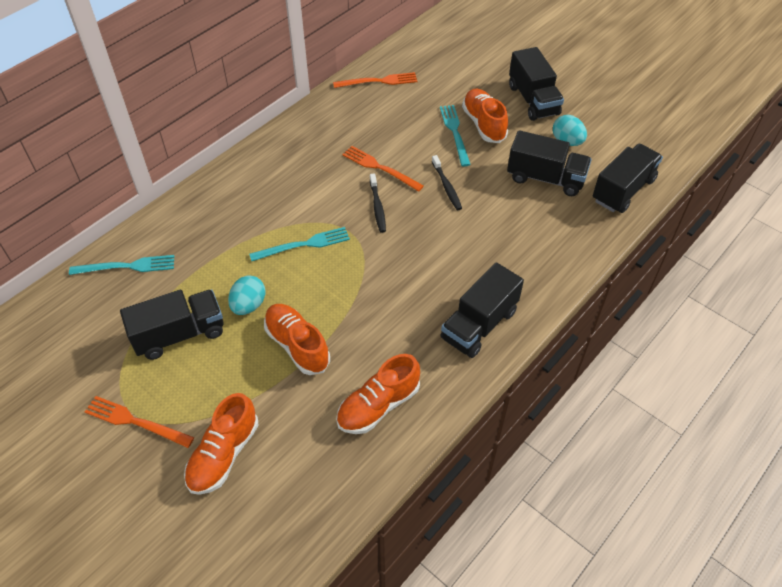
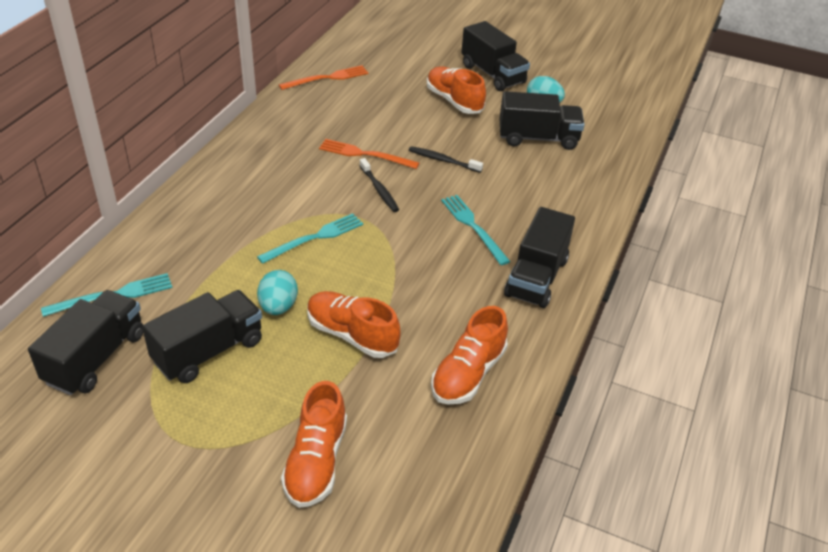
camera: 20 degrees left, 10 degrees down
(135, 422) = (193, 452): orange fork -> none
(446, 186) = (443, 160): black toothbrush -> black toothbrush turned 150 degrees clockwise
(455, 133) = (428, 112): turquoise fork -> turquoise fork (473, 227)
(623, 190) = (616, 137): black truck -> black truck (96, 358)

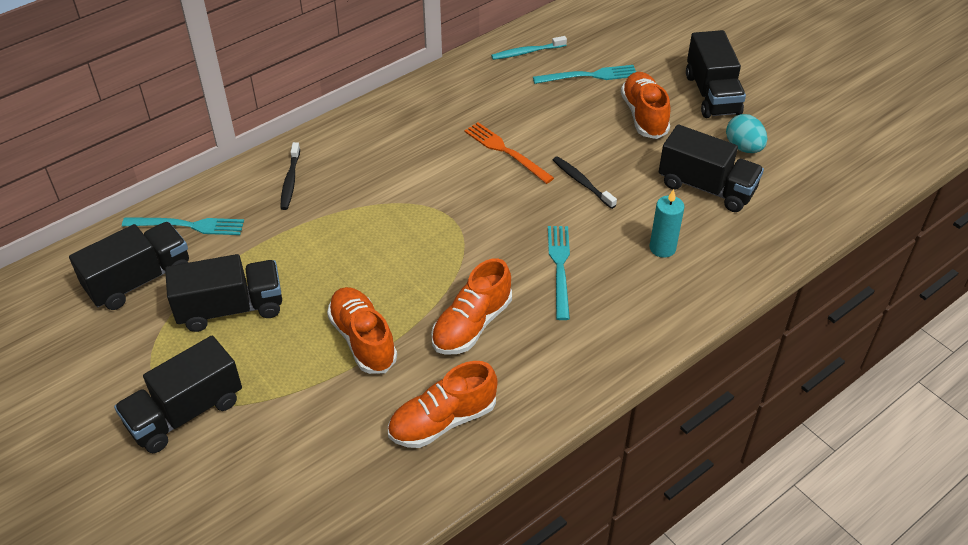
camera: 30 degrees right, 5 degrees up
(278, 307) = (317, 287): turquoise egg -> none
(314, 238) = (396, 227): turquoise fork -> turquoise fork (589, 76)
(316, 461) = (251, 448): orange shoe -> orange shoe (471, 325)
(327, 78) = (527, 52): orange fork -> turquoise toothbrush
(379, 190) = (493, 195): black toothbrush -> black toothbrush (290, 181)
(536, 277) = (585, 346): black truck -> black truck (185, 412)
(539, 189) = (662, 248): none -> turquoise candle

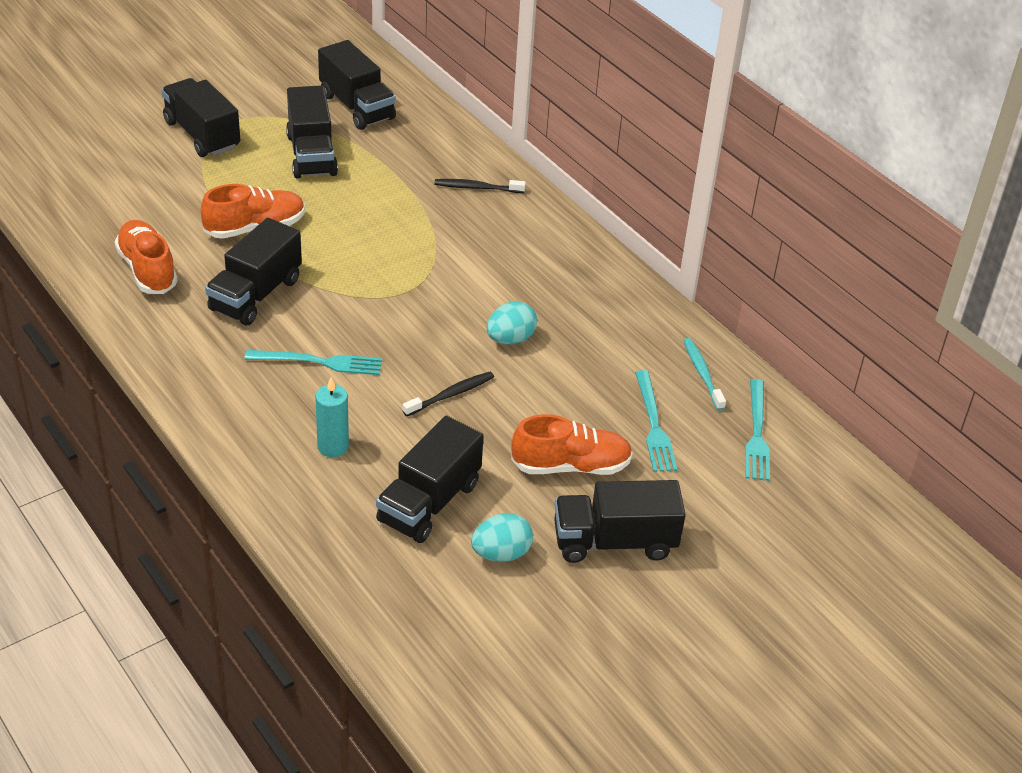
camera: 90 degrees right, 5 degrees down
(188, 226) = (421, 129): turquoise fork -> turquoise fork (756, 433)
(471, 325) = (256, 295): orange shoe -> black truck
(506, 151) = (510, 339): orange fork -> turquoise egg

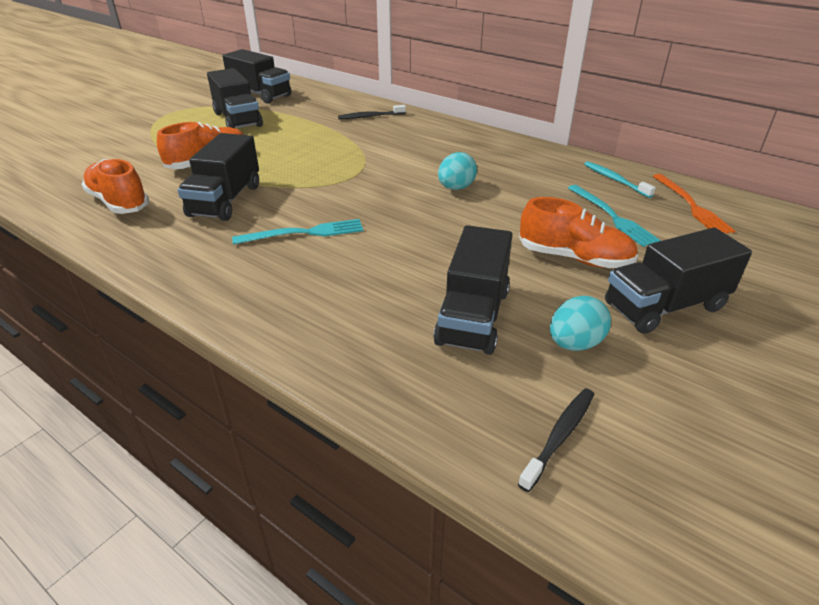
camera: 15 degrees left, 5 degrees down
(202, 135) = (146, 122): black truck -> none
(333, 446) = (351, 292): turquoise candle -> none
(451, 394) = (434, 231): black toothbrush -> black toothbrush (559, 436)
(571, 466) = (574, 258): orange shoe -> orange shoe turned 45 degrees clockwise
(756, 433) = (691, 206): turquoise fork -> orange fork

